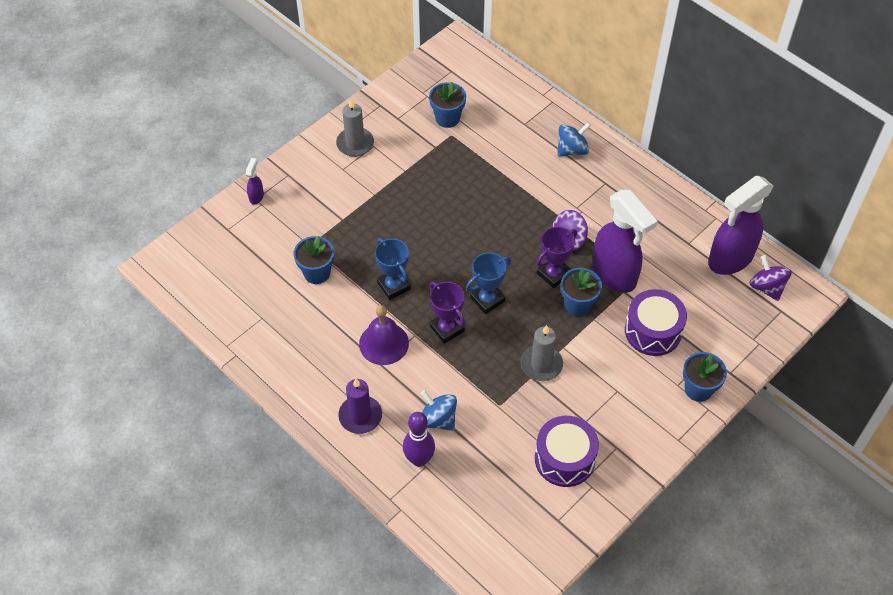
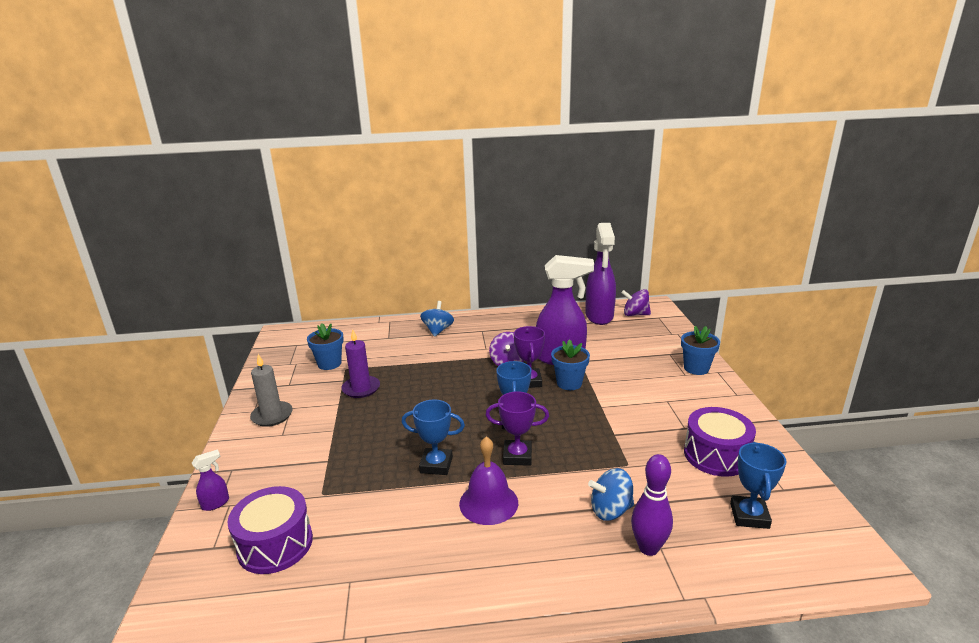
camera: 50 degrees left, 30 degrees down
(256, 196) = (216, 503): purple spray bottle -> purple spray bottle turned 90 degrees clockwise
(317, 273) = (356, 507): blue flower pot -> none
(360, 416) = (556, 566): purple candle -> purple candle (361, 388)
(505, 507) = (749, 516): none -> blue trophy
(541, 364) = (607, 424): grey candle -> none
(653, 331) = (627, 364): purple drum -> purple drum (275, 544)

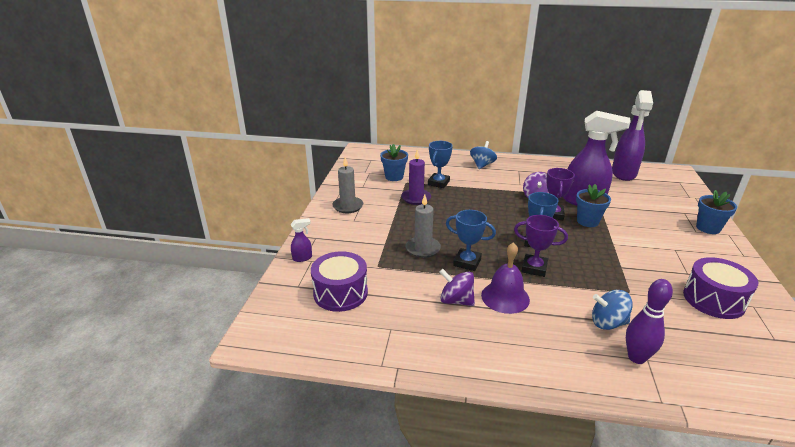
camera: 15 degrees right, 5 degrees up
(378, 457) = (423, 249): none -> grey candle
(635, 314) = (657, 176): purple spinning top -> purple spinning top (456, 300)
(749, 516) = (736, 353): blue trophy -> blue trophy (438, 183)

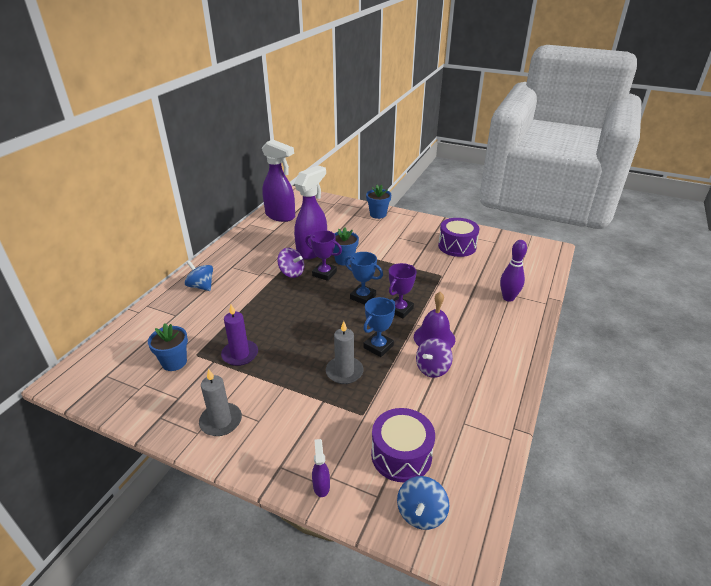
camera: 75 degrees left, 5 degrees up
(438, 183) = (217, 328): blue trophy -> none
(608, 323) = (473, 297): blue spinning top -> blue spinning top (421, 513)

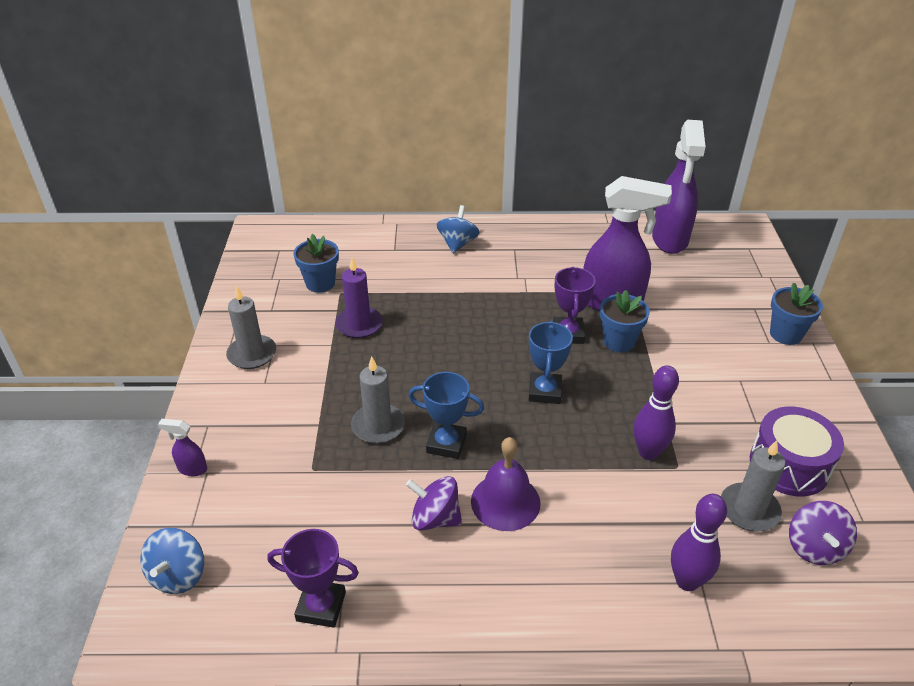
camera: 65 degrees right, 5 degrees up
(291, 273) = (544, 303): purple spinning top -> purple spinning top (814, 547)
(321, 486) = (192, 469): purple spray bottle -> purple spray bottle turned 135 degrees counterclockwise
(400, 310) = (544, 441): purple trophy -> purple trophy (321, 606)
(401, 455) = (260, 529): purple drum -> none
(421, 513) = (178, 575): blue spinning top -> blue spinning top turned 75 degrees counterclockwise
(427, 280) = (648, 452): none -> purple bowling pin
(476, 266) = (749, 510): none -> grey candle

